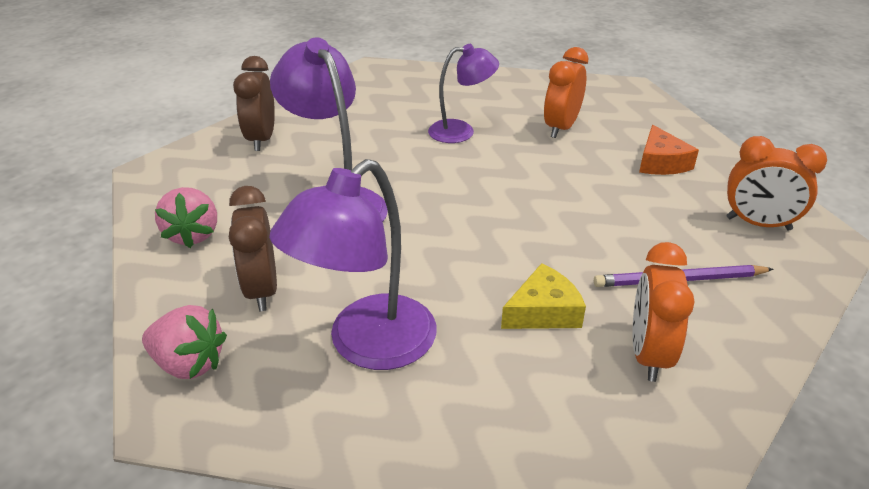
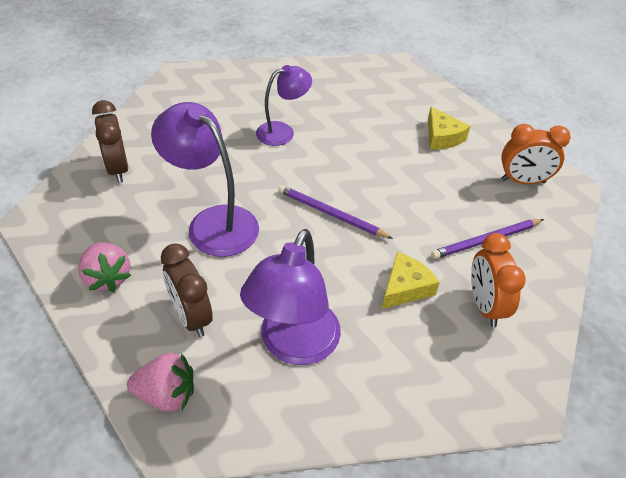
camera: 20 degrees left, 10 degrees up
(481, 217) = (331, 214): none -> purple pencil
(561, 128) = (359, 115): orange clock -> none
(661, 162) = (442, 137): orange cheese -> yellow cheese

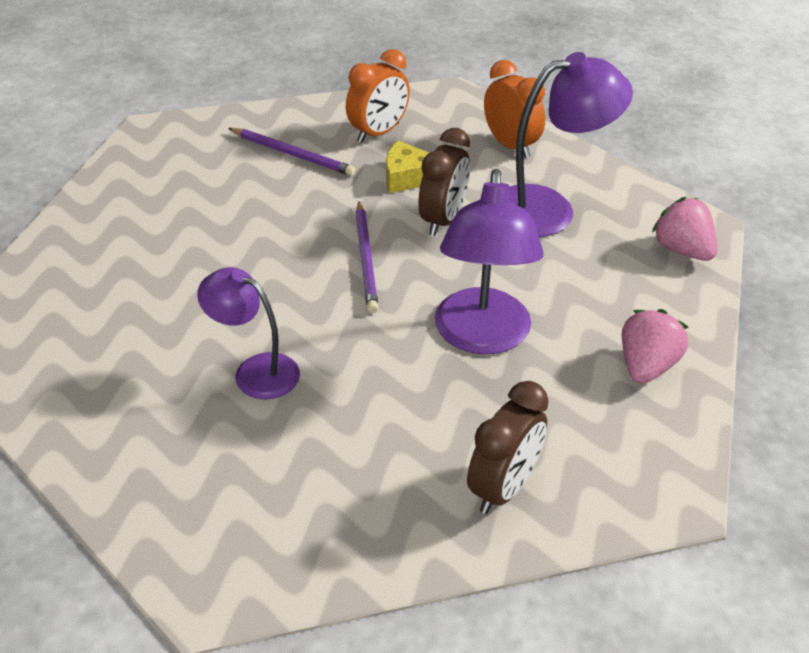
camera: 125 degrees left, 5 degrees down
(191, 317) = (604, 280): brown clock -> brown clock (443, 220)
(442, 137) = (135, 234): yellow cheese -> none
(523, 181) = (170, 158): orange clock -> orange clock (510, 146)

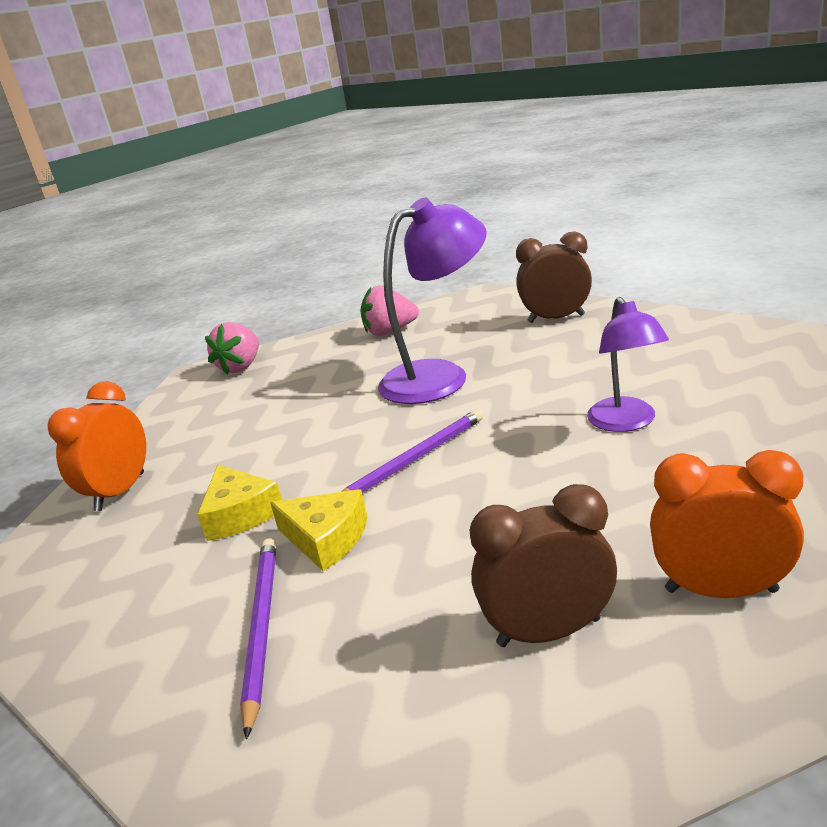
camera: 120 degrees left, 15 degrees down
(333, 195) = (326, 539): none -> yellow cheese
(378, 133) = (147, 590): orange clock -> orange clock (720, 590)
(443, 220) = (303, 458): brown clock -> brown clock (548, 632)
(548, 209) = (231, 426): purple lamp -> none

